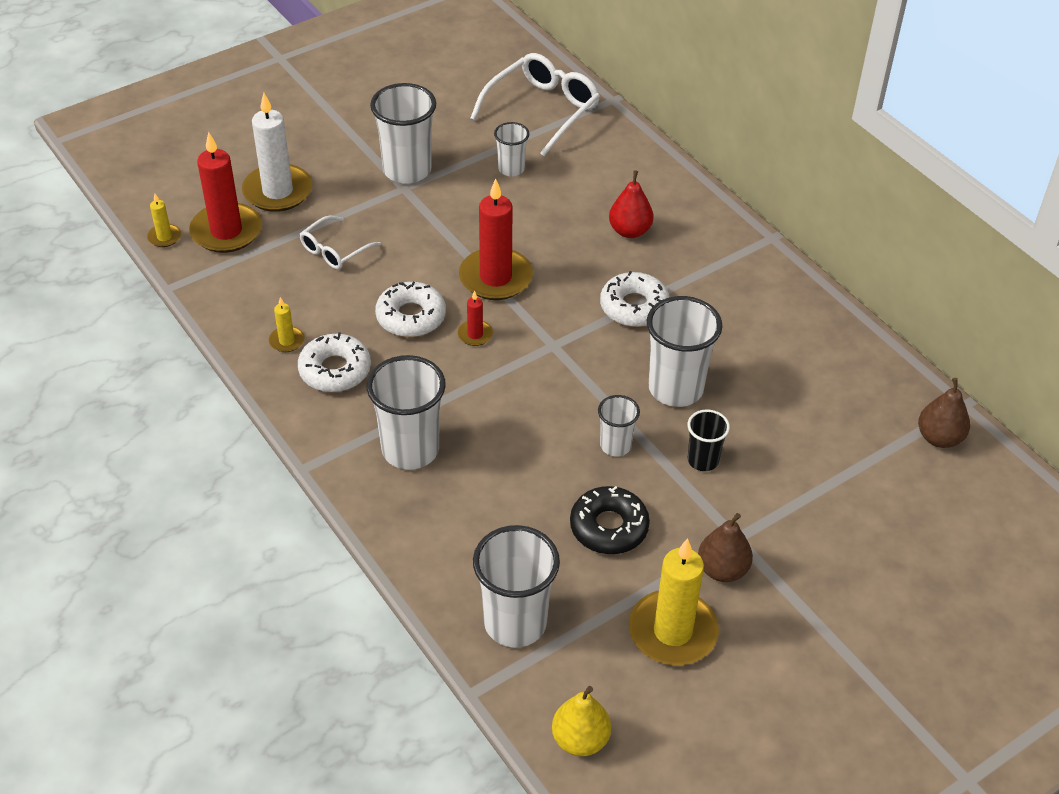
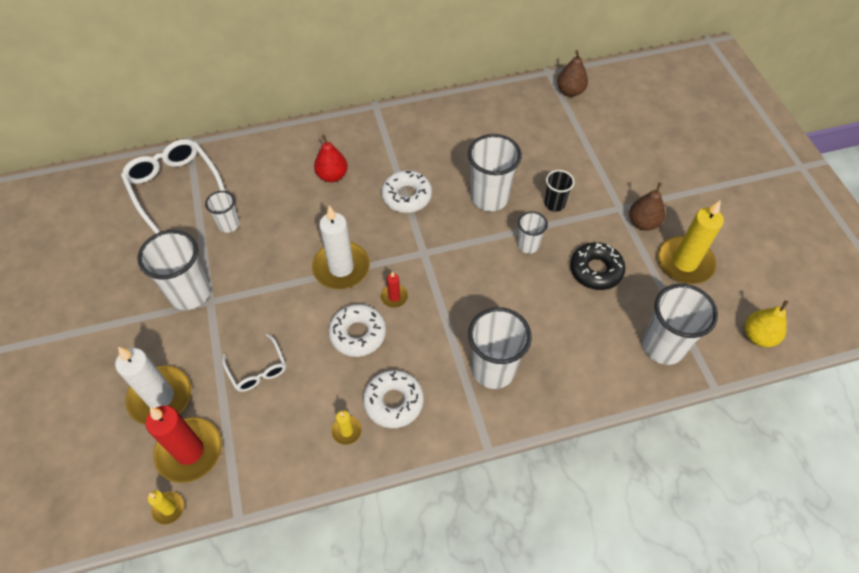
camera: 70 degrees left, 10 degrees up
(495, 278) = (341, 267): red candle -> white candle

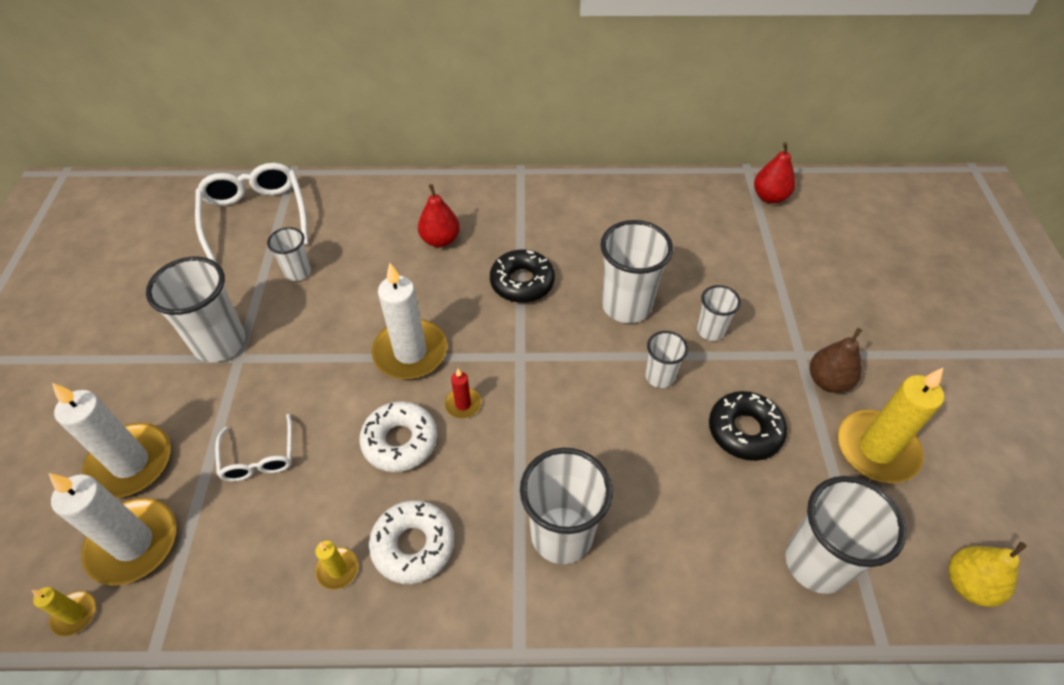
camera: 15 degrees right, 5 degrees down
(189, 451) = (133, 543): red candle -> white candle
(406, 196) = (522, 282): white donut -> black donut
(554, 204) = (710, 331): black cup -> white cup
(570, 91) = (769, 197): brown pear -> red pear

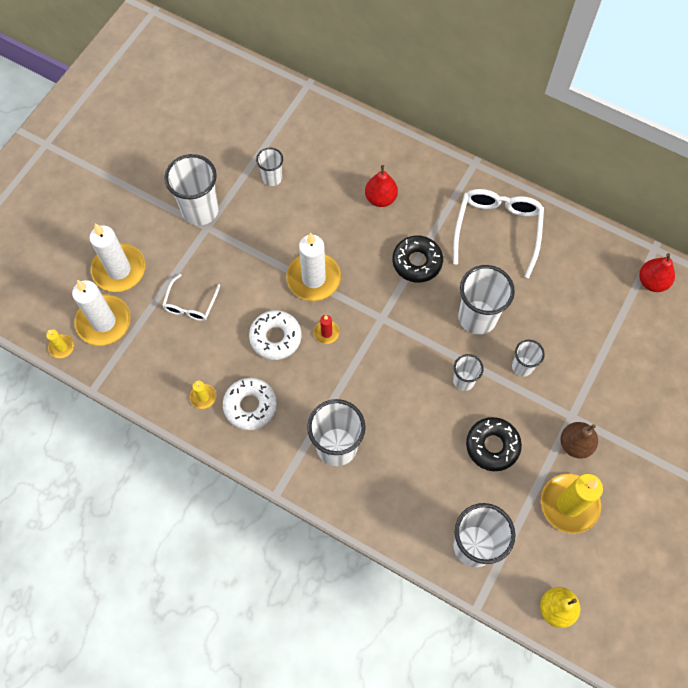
camera: 30 degrees right, 15 degrees up
(255, 217) = (264, 115): white glasses -> white glasses (497, 231)

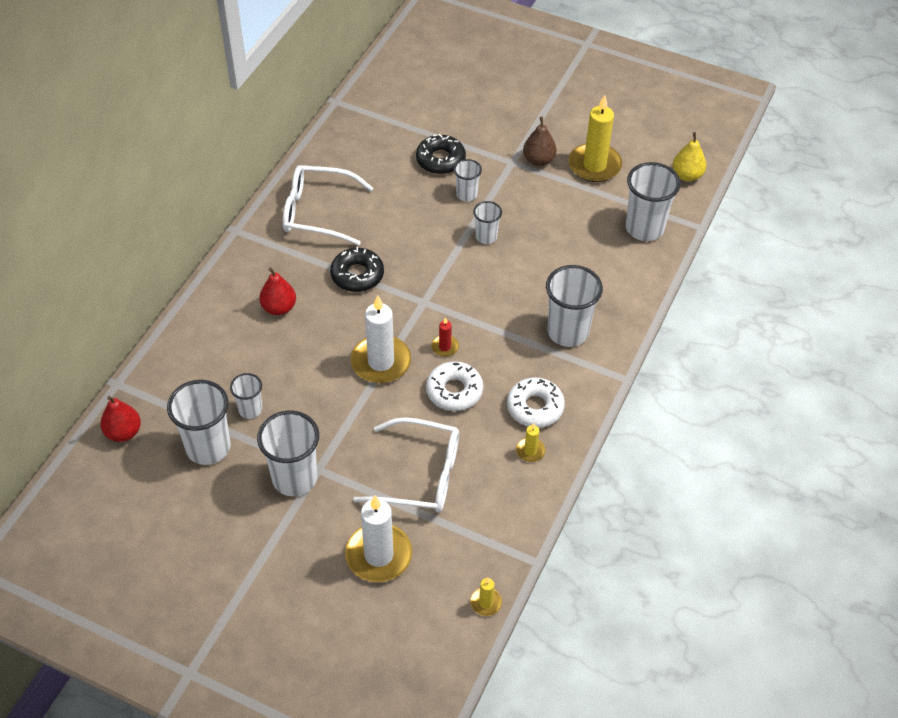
camera: 95 degrees left, 15 degrees down
(104, 322) = (449, 562): white candle -> none
(191, 304) = (419, 475): white glasses -> white glasses, size x1.76
(477, 317) = (417, 227): white cup -> white cup (208, 447)
(492, 446) = (549, 216): black donut -> black donut (440, 160)
(652, 282) = (371, 104): red pear -> red pear (123, 432)

